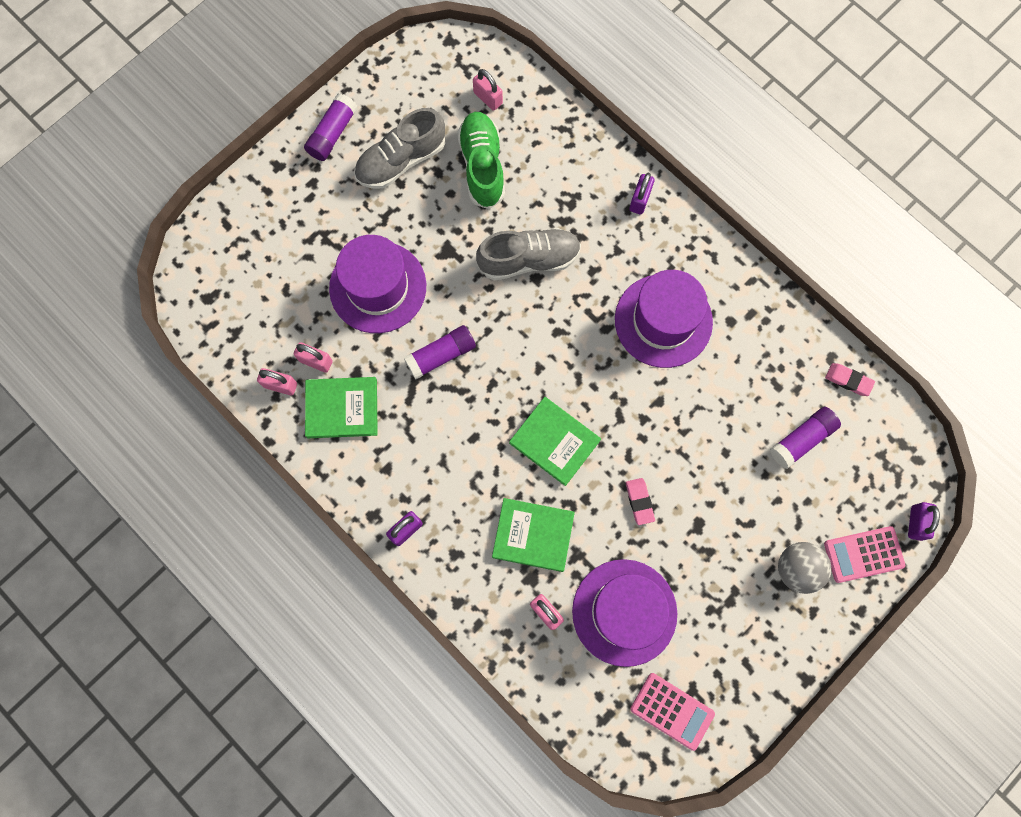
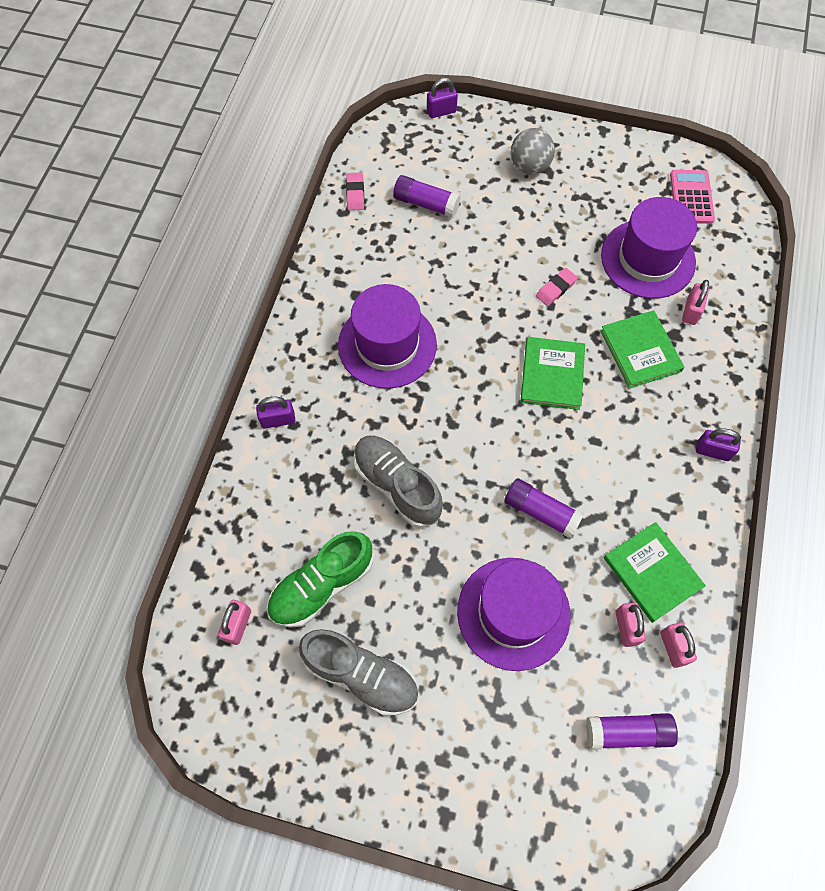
camera: 120 degrees left, 10 degrees down
(332, 133) = (371, 775): purple glue stick -> purple glue stick (628, 732)
(863, 554) = (488, 132): pink calculator -> none

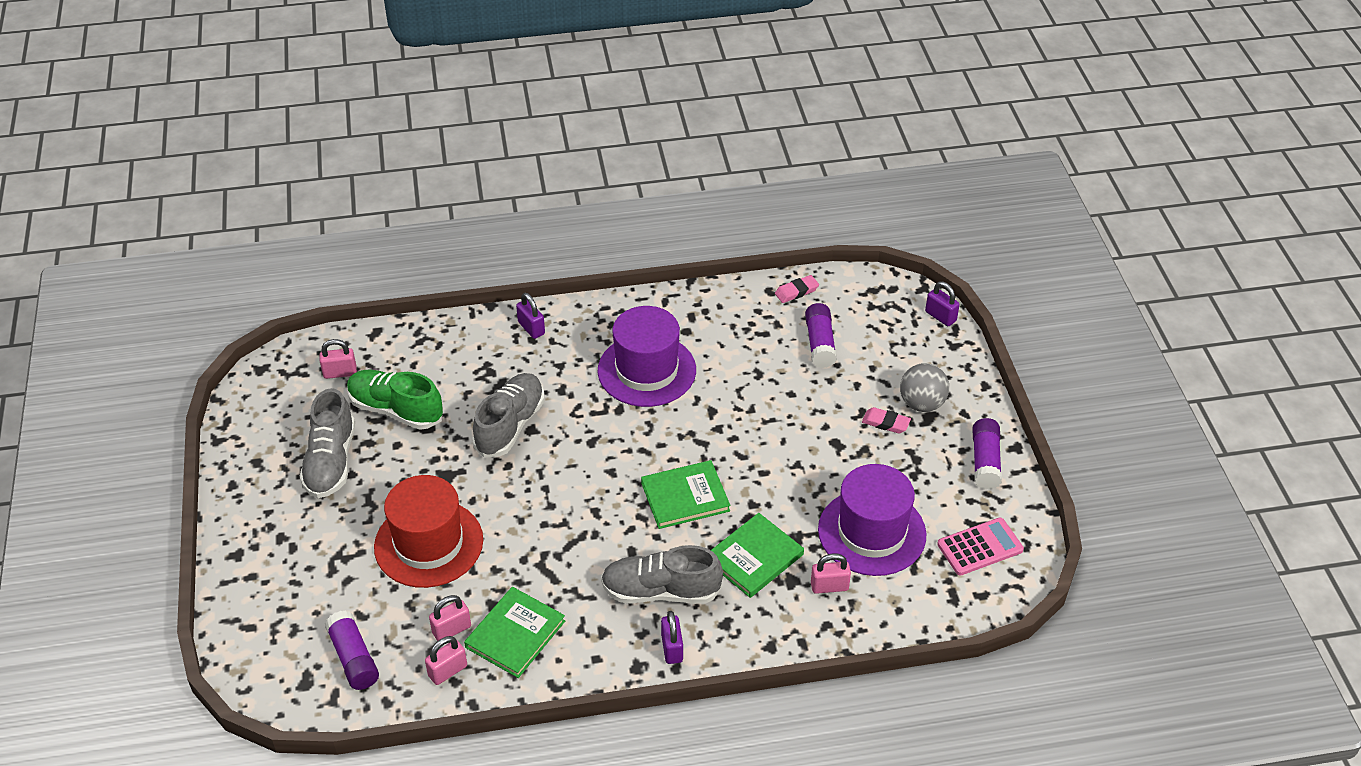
camera: 65 degrees right, 20 degrees down
(513, 613) = (428, 543): purple hat -> red hat
(541, 512) = (536, 533): purple glue stick -> purple glue stick (985, 461)
(556, 289) = (785, 470): pink eraser -> pink eraser (885, 423)
(649, 435) = (660, 591): none -> grey shoe

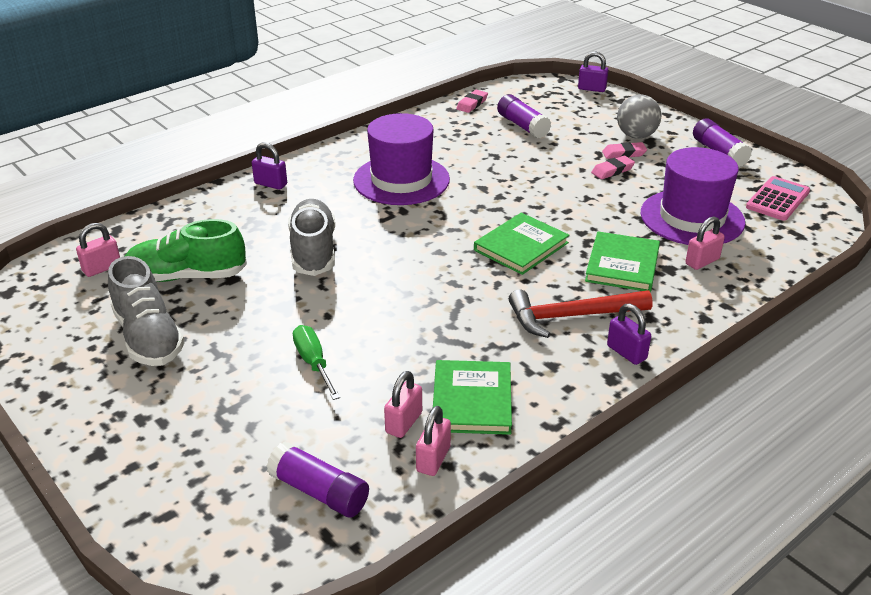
camera: 30 degrees left, 10 degrees down
(428, 543) = (314, 363): red hat -> green screwdriver
(660, 591) = (571, 316): grey shoe -> red hammer
(853, 441) = (612, 170): none -> pink eraser

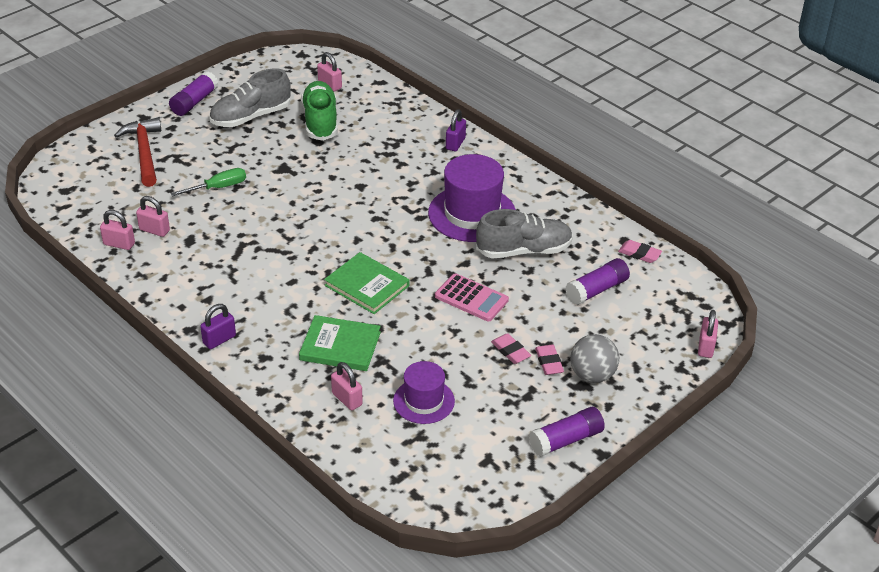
camera: 85 degrees right, 5 degrees up
(313, 251) = (355, 175): grey shoe -> grey shoe (524, 251)
(319, 492) = (99, 200): purple glue stick -> purple glue stick (194, 102)
(472, 400) = (173, 260): green book -> none
(571, 316) = (267, 311): red hammer -> red hammer (144, 152)
(591, 89) = (706, 347): purple padlock -> pink padlock
(692, 218) = (424, 401): purple hat -> purple hat, size x0.60
(777, 199) = (466, 473): pink calculator -> pink calculator (471, 298)

